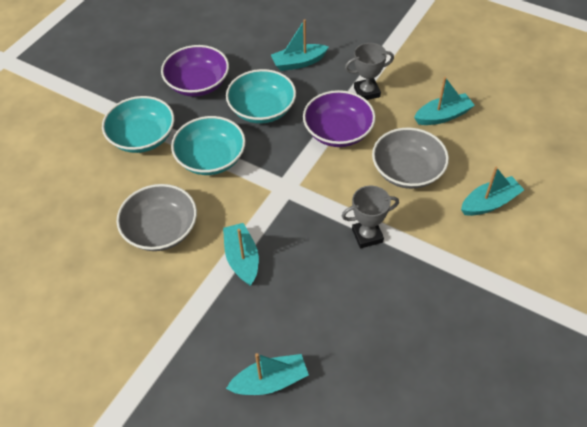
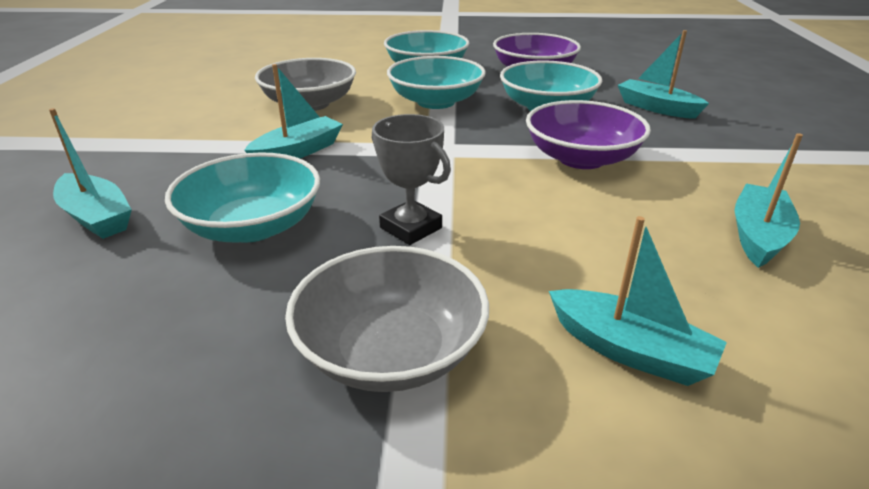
camera: 60 degrees right, 20 degrees down
(326, 304) = (253, 226): none -> turquoise bowl
(367, 92) = (688, 160): grey trophy -> none
(407, 171) = (584, 231): grey bowl -> grey bowl (391, 350)
(443, 116) = (758, 236): turquoise boat -> turquoise boat turned 105 degrees counterclockwise

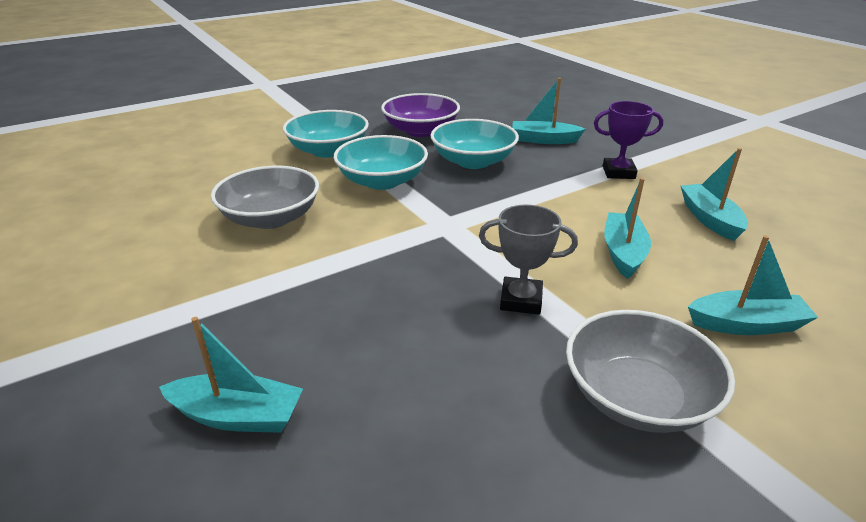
camera: 35 degrees left, 0 degrees up
(253, 226) = (402, 354): turquoise bowl -> none
(298, 152) = (334, 270): turquoise boat -> turquoise boat (623, 253)
(581, 158) = (551, 198): purple bowl -> none
(703, 158) = (618, 172): none -> purple trophy

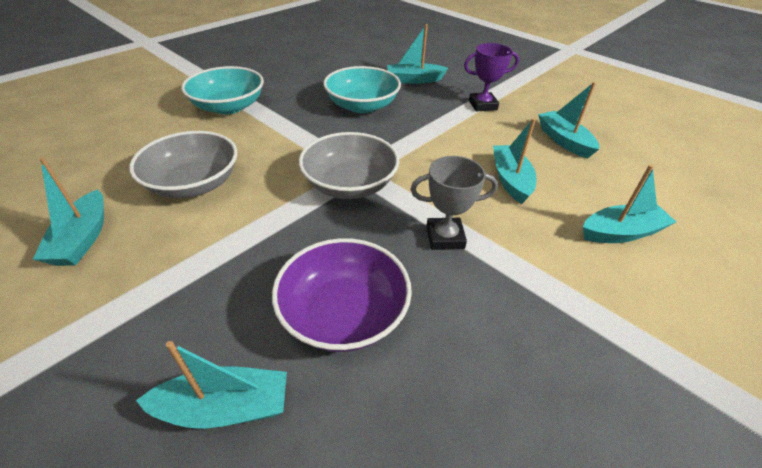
camera: 15 degrees left, 10 degrees up
(154, 253) = (83, 239): none -> turquoise boat
(382, 181) = (288, 133): turquoise bowl -> none
(420, 131) = (307, 79): purple bowl -> purple bowl (344, 313)
(637, 397) = (565, 315): grey bowl -> grey bowl (350, 184)

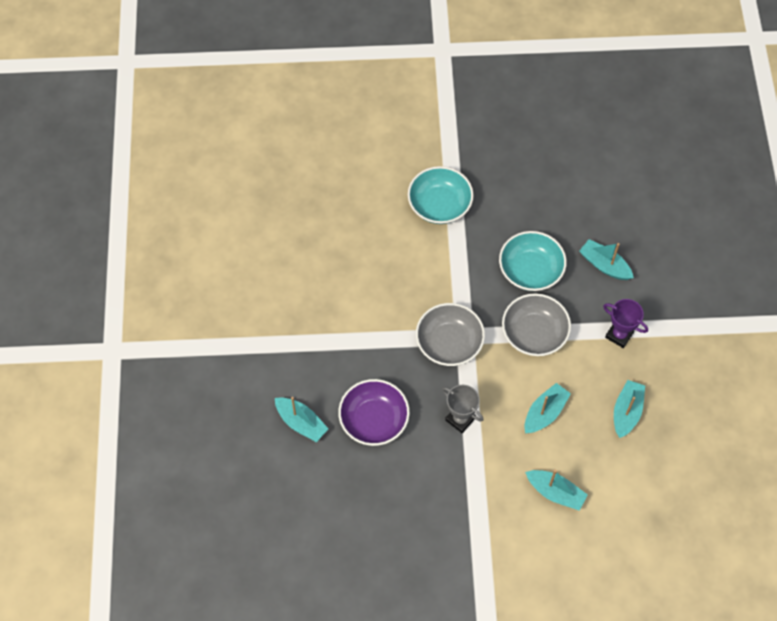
camera: 45 degrees right, 20 degrees up
(83, 239) = (294, 282): turquoise boat -> none
(194, 184) = (368, 277): grey bowl -> grey bowl (534, 333)

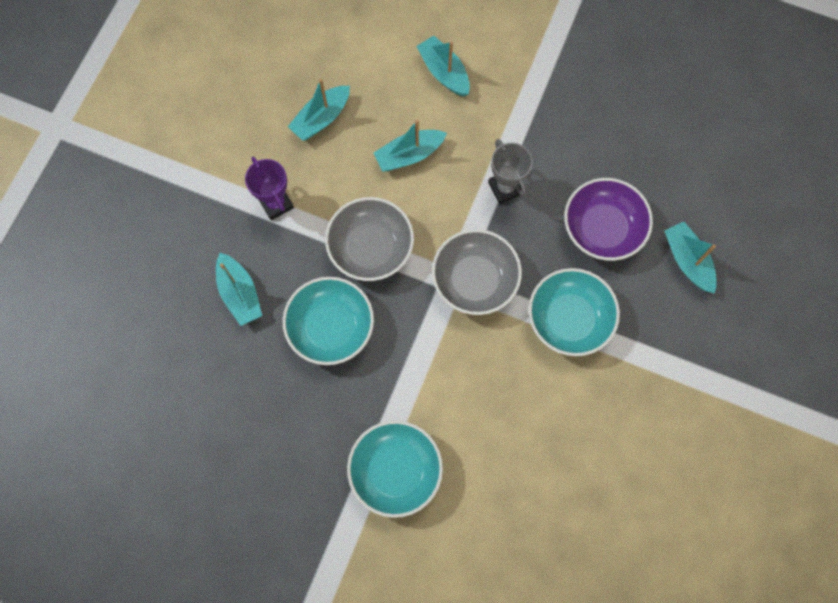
camera: 155 degrees left, 10 degrees up
(370, 345) = (569, 318): none -> turquoise bowl

